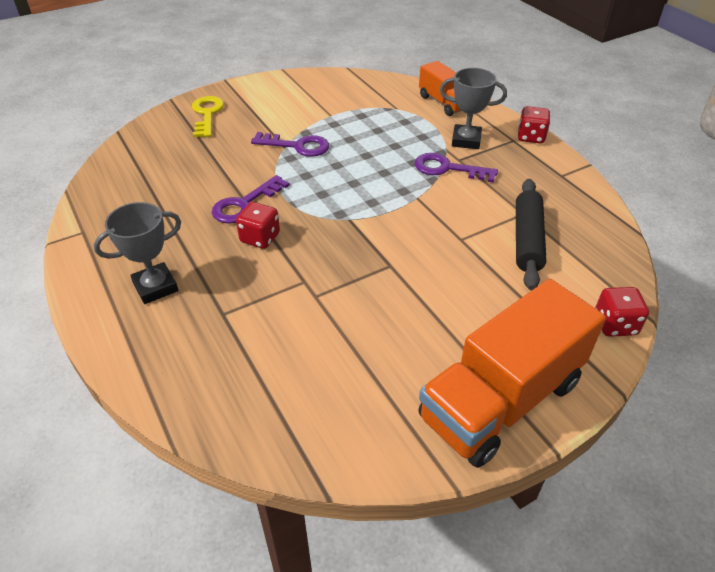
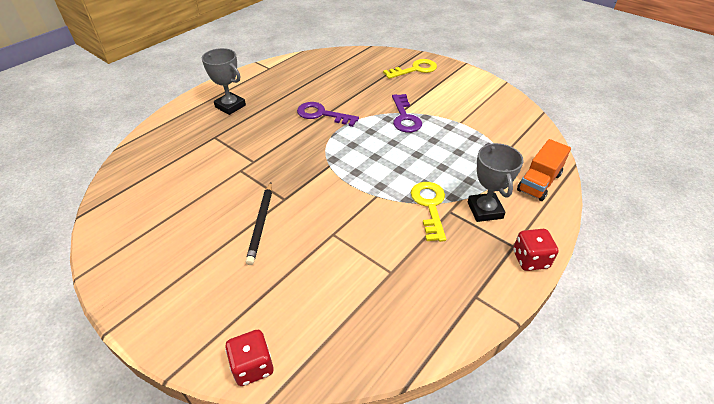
camera: 70 degrees right, 0 degrees up
(260, 238) = (289, 131): red dice -> none
(424, 291) = (261, 224): none -> black pencil
(447, 168) = (429, 206): purple key -> yellow key
(501, 400) = (153, 290): orange truck -> none
(527, 240) = (351, 280): black rolling pin -> none

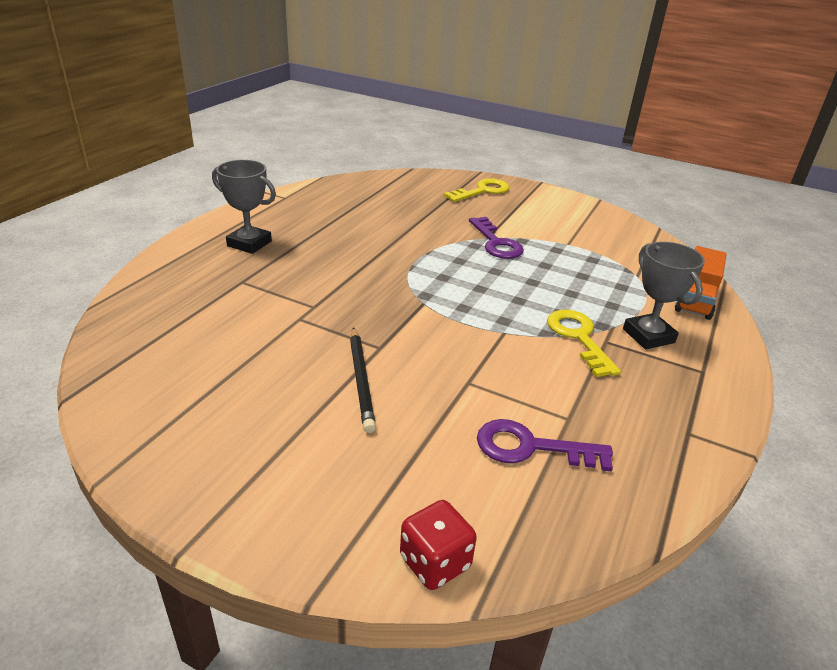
camera: 15 degrees left, 10 degrees down
(322, 114) = (385, 246): purple key -> purple key (531, 447)
(530, 259) = (731, 384): red dice -> none

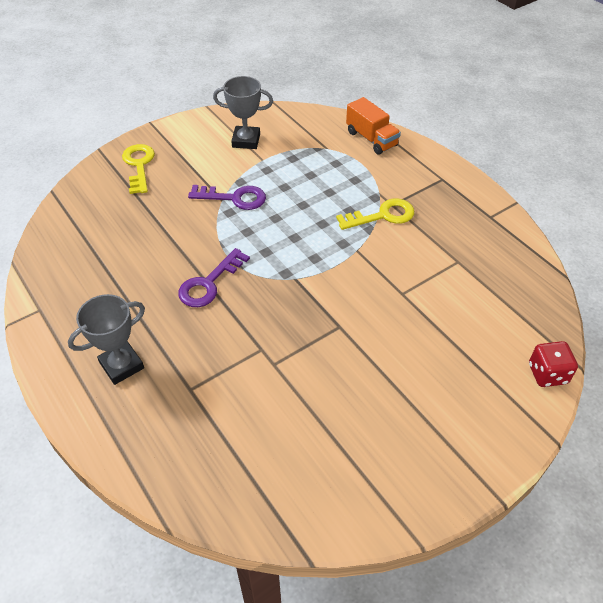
camera: 60 degrees left, 15 degrees up
(361, 380) = (374, 351): black pencil -> none
(531, 447) = (476, 291): purple key -> purple key (209, 283)
(578, 338) = (382, 215): yellow key -> yellow key turned 150 degrees clockwise
(648, 336) = (397, 182): grey trophy -> grey trophy (246, 141)

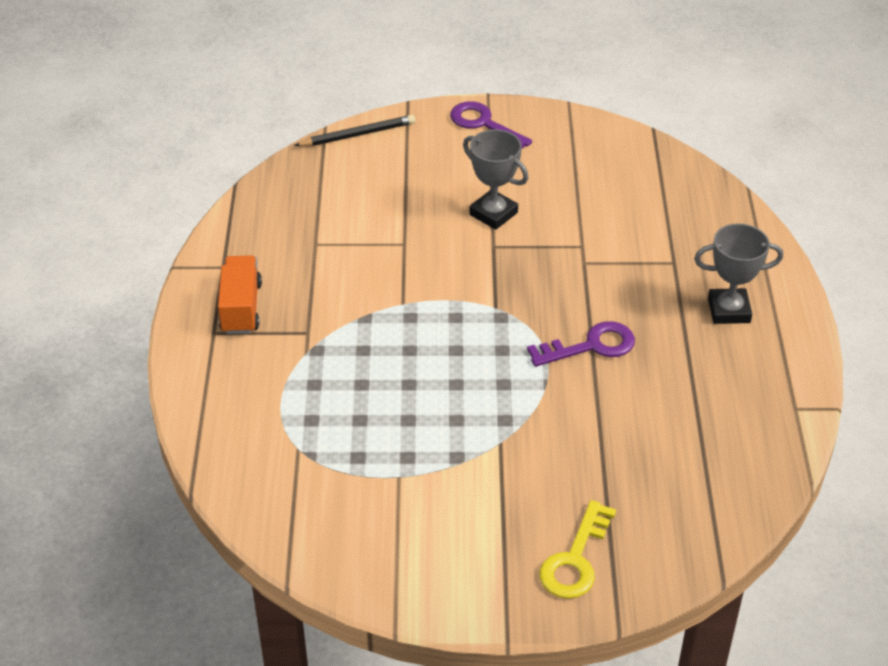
camera: 145 degrees left, 5 degrees down
(234, 198) = (483, 436): purple key -> purple key (484, 124)
(246, 141) = (393, 522): grey trophy -> grey trophy (493, 213)
(371, 139) = (226, 432): orange truck -> orange truck (241, 308)
(382, 215) = (334, 325): yellow key -> none
(547, 374) = (357, 135): red dice -> black pencil

